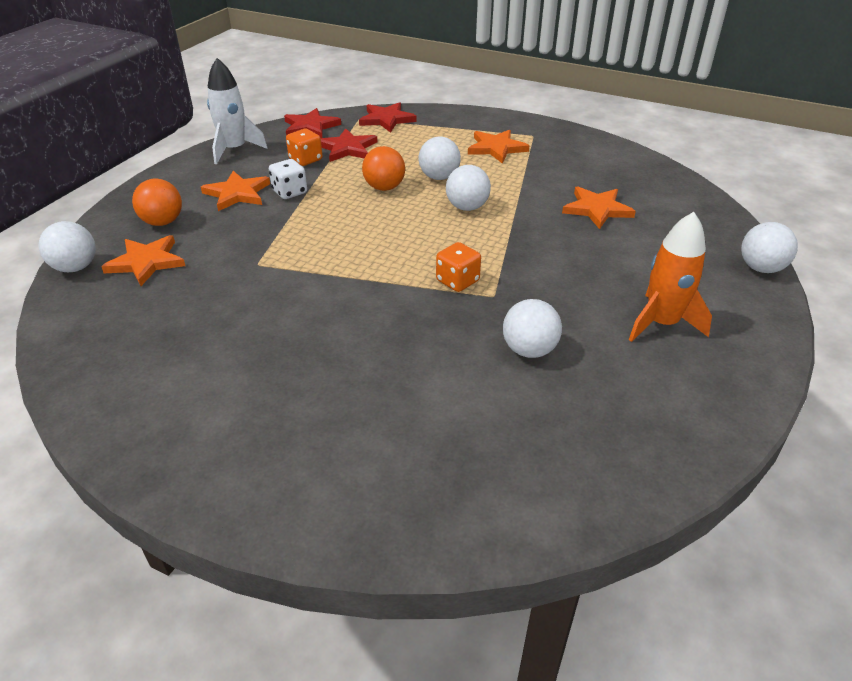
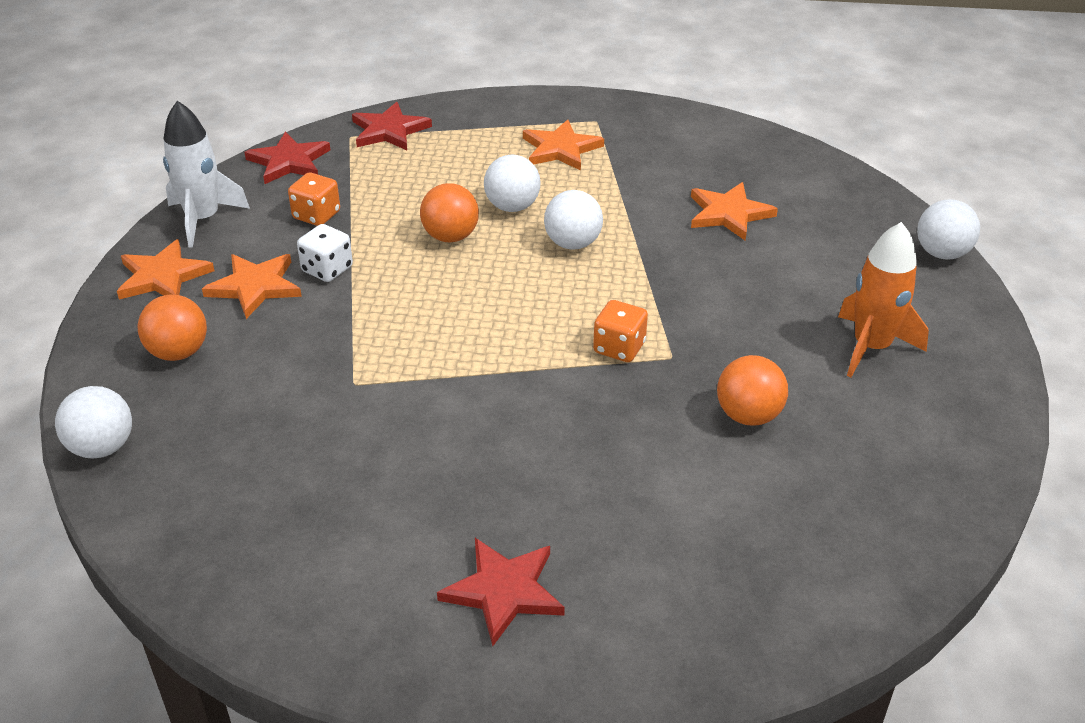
camera: 20 degrees left, 0 degrees up
(146, 262) = (199, 416): orange star -> orange star (163, 276)
(347, 148) = (363, 186): red star -> red star (504, 591)
(529, 350) = (748, 415): white ball -> orange ball

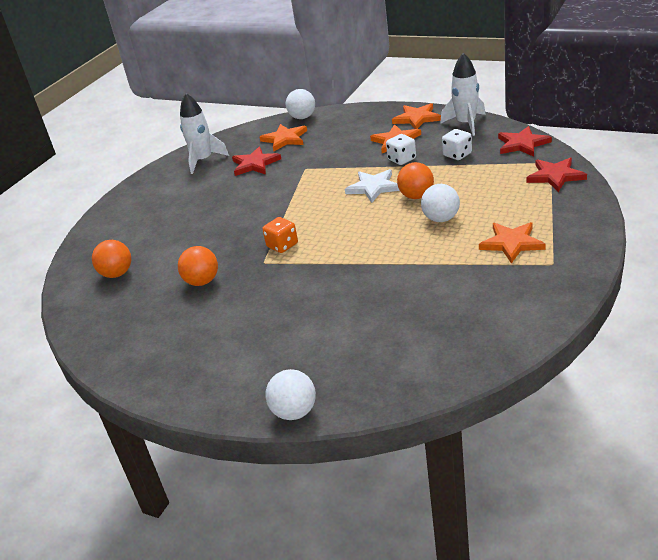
camera: 115 degrees right, 5 degrees down
(178, 352) = (354, 127): orange ball -> orange ball (117, 274)
(302, 575) = (203, 160): none -> white rocket
(316, 215) = (457, 155): orange dice -> white dice
(425, 284) = (373, 187): none -> white star
(504, 591) = (158, 202): red star -> red star (255, 164)
(572, 244) = (389, 238): white ball -> none
(729, 214) = (395, 310): orange star -> orange star (285, 139)
(871, 347) = (221, 343): orange rocket -> none

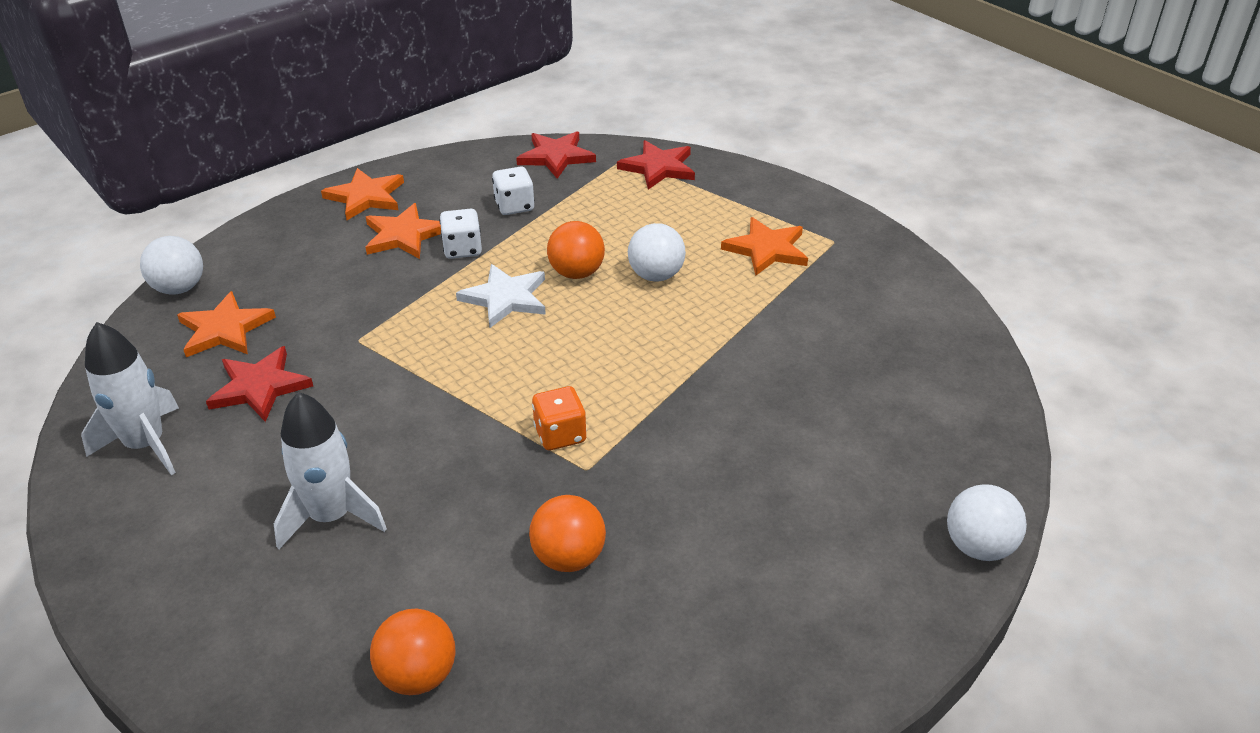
camera: 70 degrees left, 5 degrees up
(466, 124) = (444, 170): white rocket -> white rocket (331, 516)

